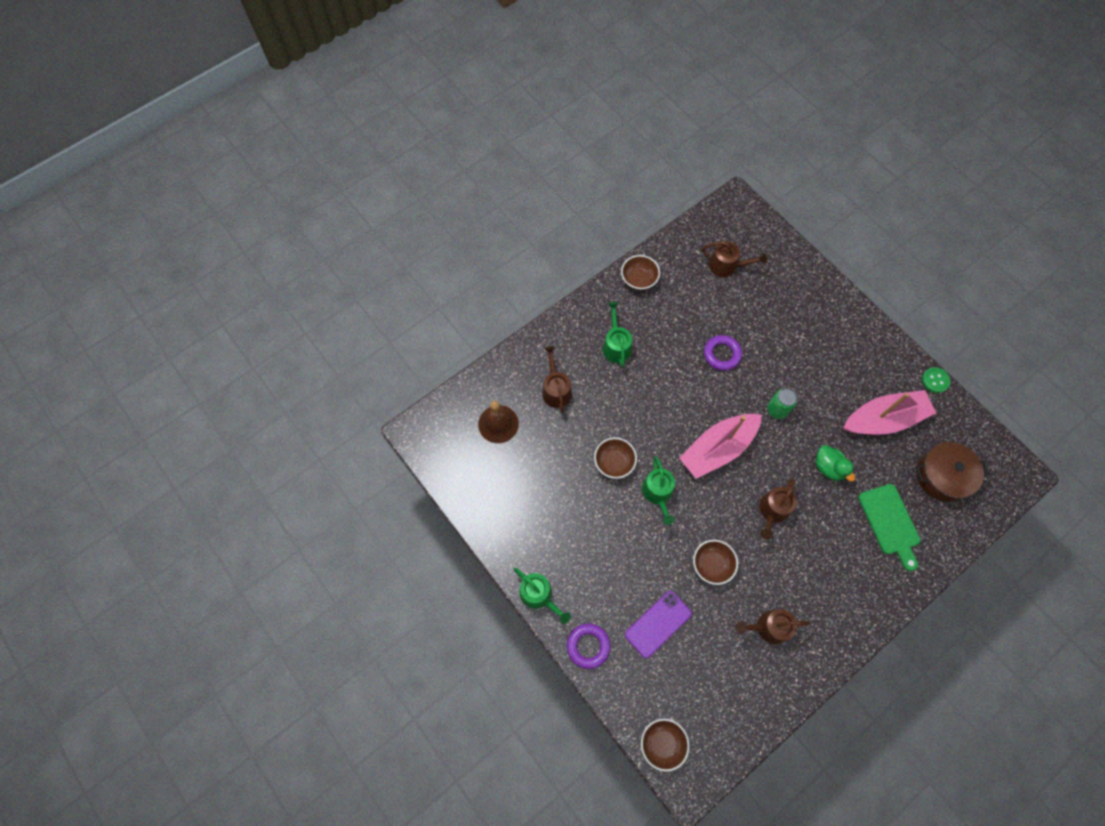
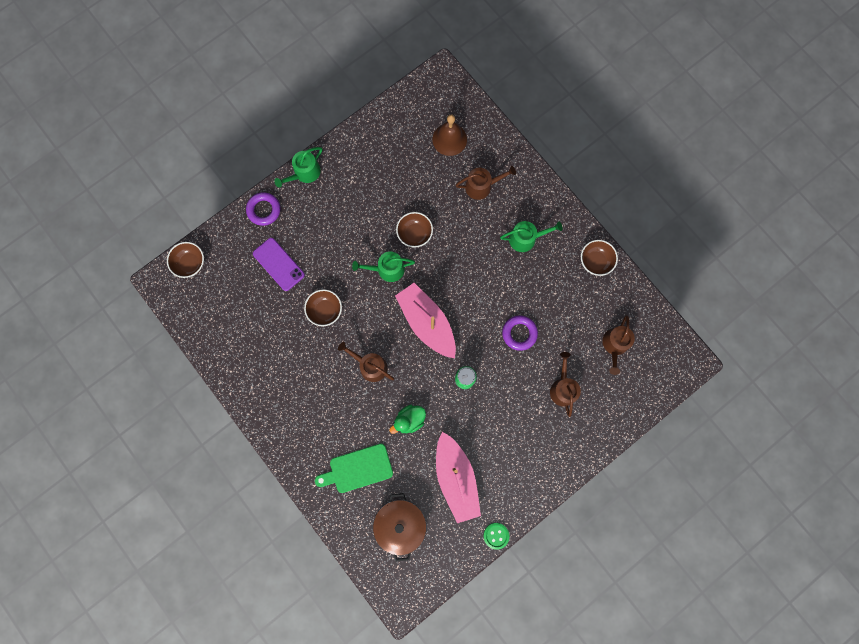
camera: 90 degrees right, 10 degrees up
(769, 627) = (272, 353): brown watering can -> brown watering can (563, 388)

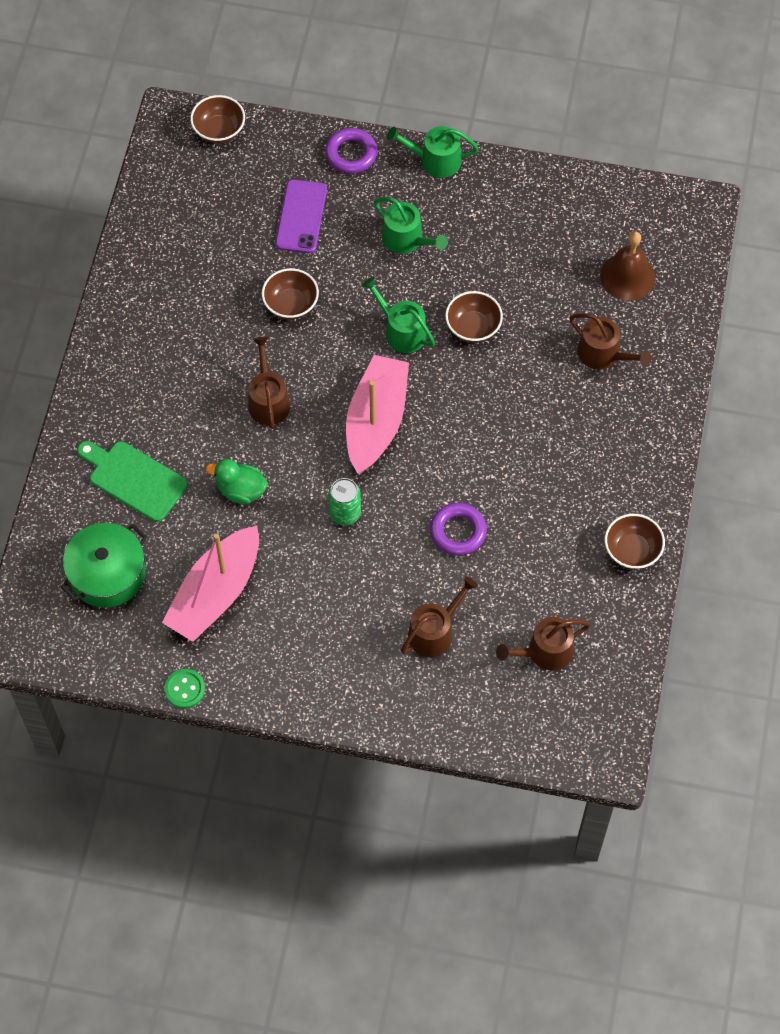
camera: 50 degrees right, 15 degrees down
(400, 525) = (107, 574): brown pot -> green pot
(526, 238) = (584, 451): green watering can -> green watering can (406, 239)

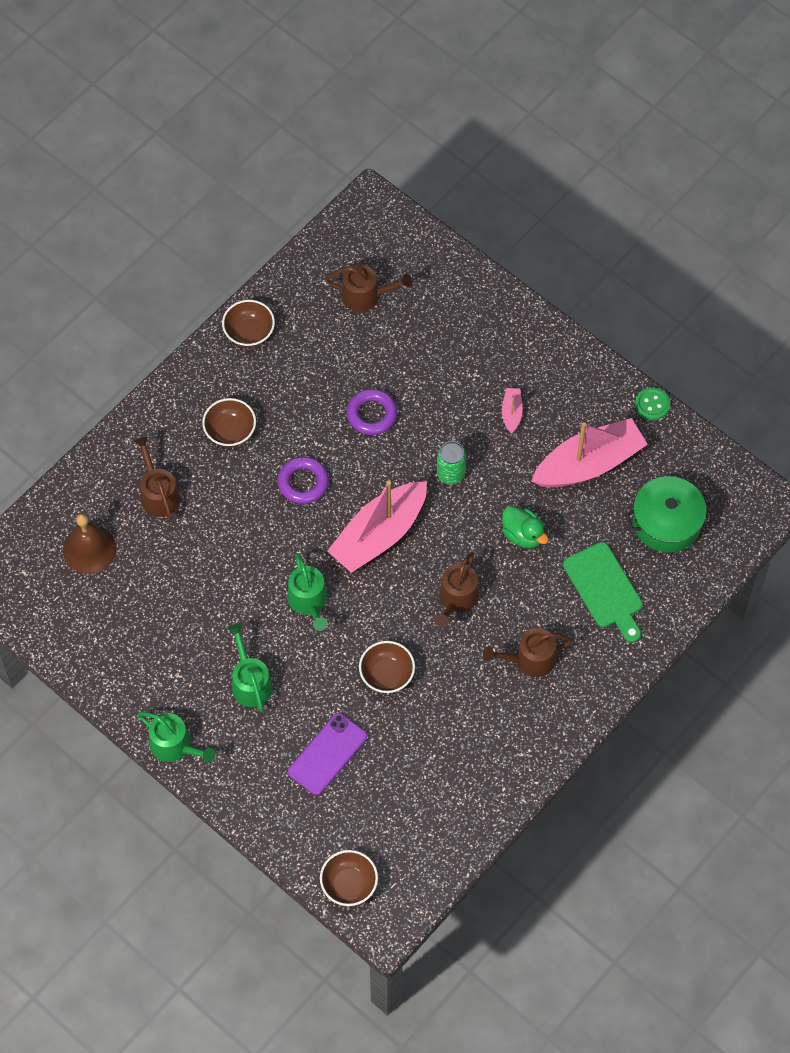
camera: 150 degrees left, 0 degrees up
(322, 605) = (511, 413): none -> pink boat
(351, 154) = (244, 793): purple ring -> purple ring (303, 482)
(434, 631) = (438, 351): brown watering can -> brown watering can (529, 659)
(473, 327) = (247, 573): brown bowl -> brown bowl (230, 431)

